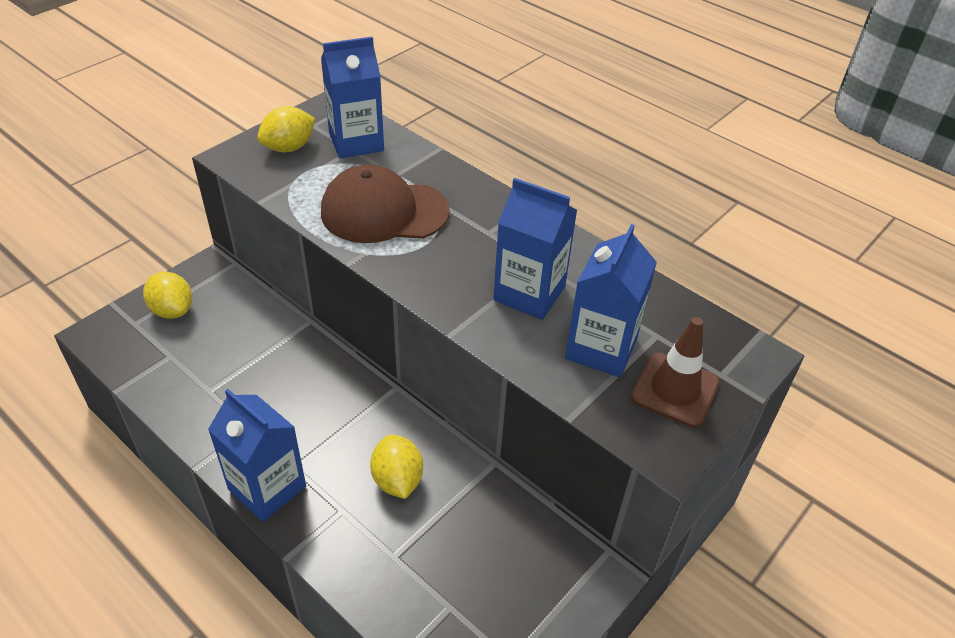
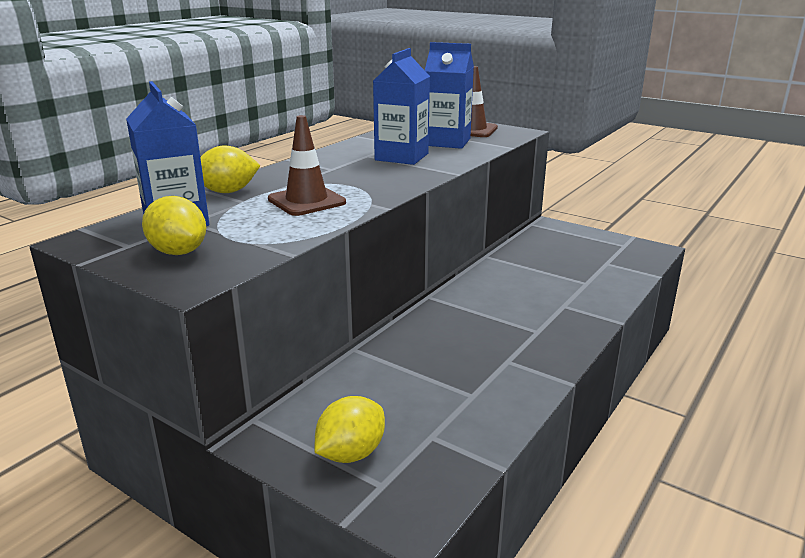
camera: 95 degrees left, 20 degrees down
(267, 488) = (566, 340): blue carton -> none
(384, 211) = (306, 201): brown cap -> brown traffic cone
(397, 480) = (522, 287): yellow lemon -> yellow lemon (228, 192)

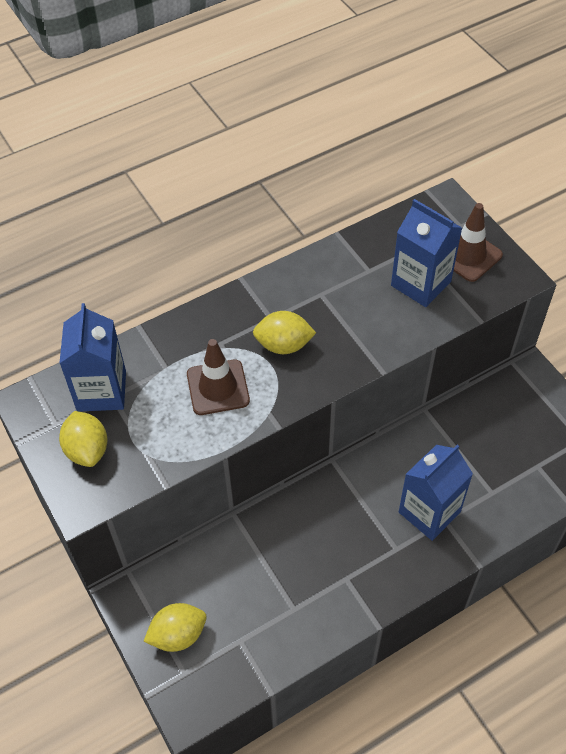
camera: 25 degrees right, 30 degrees up
(228, 192) = (161, 342): yellow lemon -> yellow lemon (283, 345)
(401, 157) = (352, 310): blue carton -> blue carton (429, 512)

